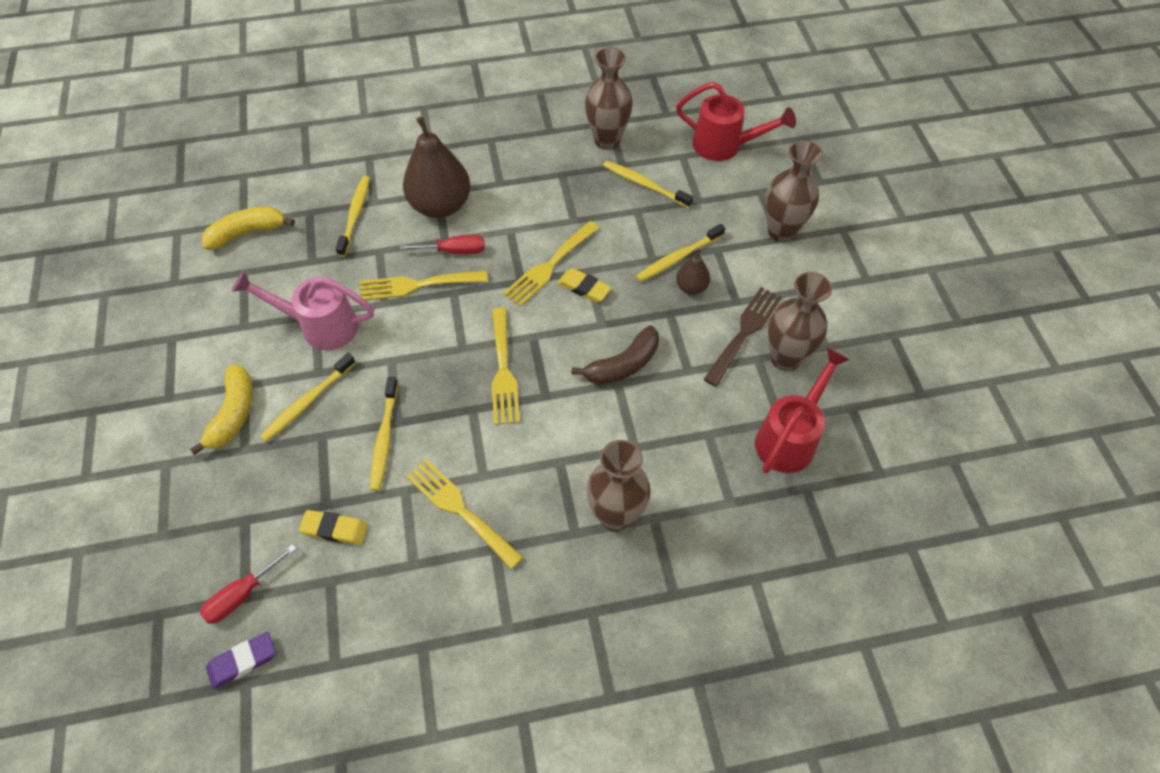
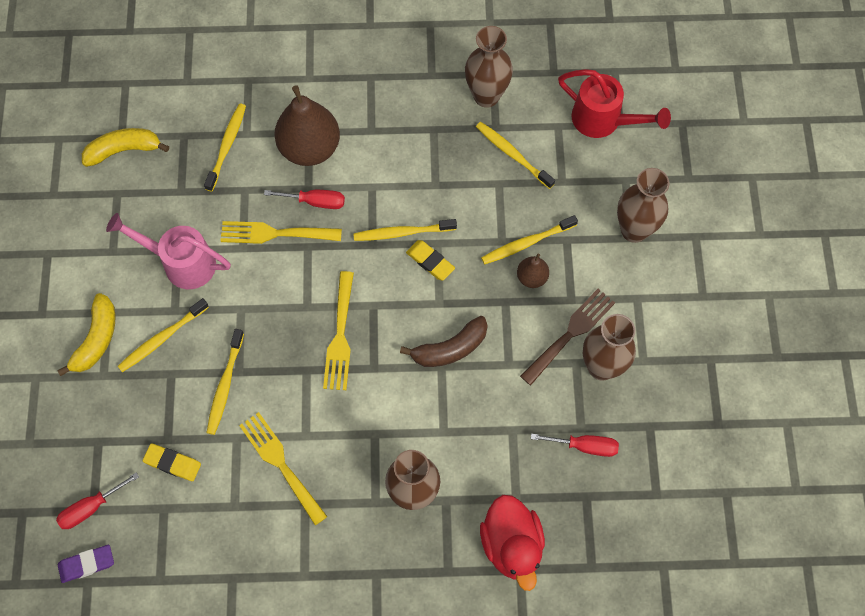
camera: 10 degrees right, 10 degrees up
(549, 266) = (402, 233): yellow fork -> yellow toothbrush
(738, 553) = (512, 545): none -> red duck
(790, 437) = (584, 446): red watering can -> red screwdriver

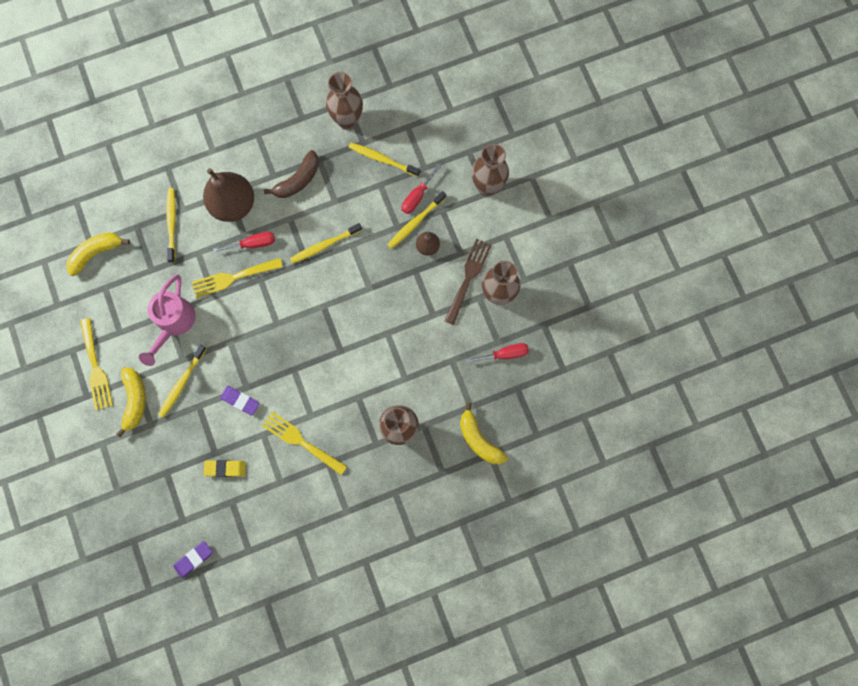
camera: 20 degrees left, 10 degrees up
(90, 508) = (180, 520): red screwdriver -> red screwdriver (417, 196)
(182, 263) = (174, 323): pink watering can -> pink watering can turned 75 degrees counterclockwise
(225, 385) = (240, 401): yellow toothbrush -> purple eraser
(340, 336) = (308, 336): yellow fork -> yellow fork (96, 368)
(430, 261) = (352, 260): yellow eraser -> none
(450, 348) = (389, 318): brown banana -> brown banana (298, 180)
(512, 545) = (479, 439): red duck -> yellow banana
(603, 120) = (438, 111): red watering can -> none

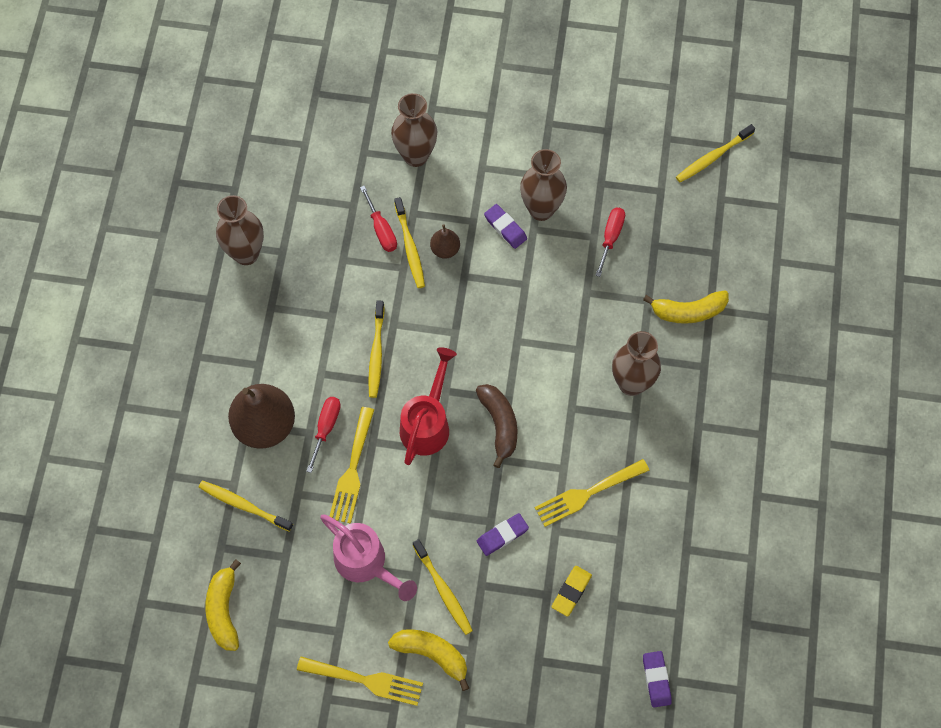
camera: 60 degrees left, 10 degrees down
(293, 307) = (427, 423): none -> red watering can
(298, 180) = (281, 341): brown banana -> brown banana (499, 424)
(382, 159) = (315, 242): yellow toothbrush -> yellow toothbrush (712, 157)
(468, 278) = (505, 228): brown fork -> purple eraser

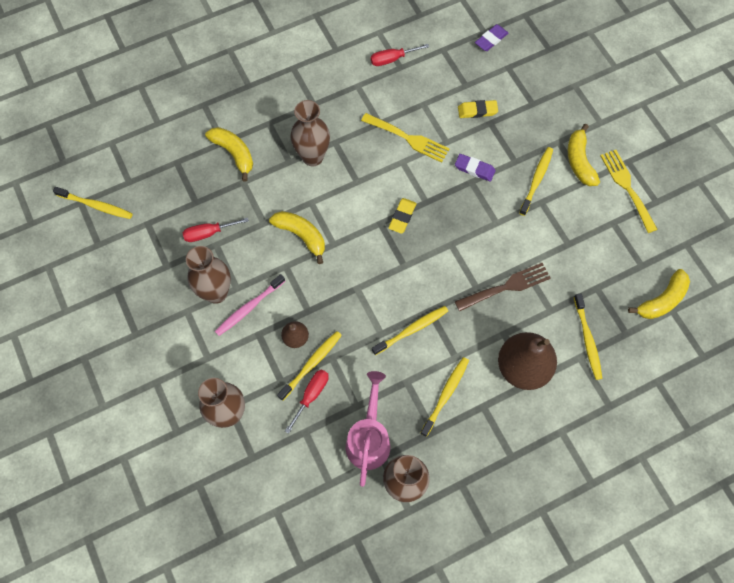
camera: 125 degrees left, 0 degrees up
(294, 340) = (445, 395): none -> yellow toothbrush
(326, 428) = (491, 325): red screwdriver -> red screwdriver (392, 59)
(352, 470) = (506, 286): yellow fork -> brown fork
(366, 563) = (559, 236): pink watering can -> pink watering can (369, 439)
(427, 423) = (436, 261): red watering can -> none
(499, 424) = (402, 217): brown banana -> yellow eraser
(505, 228) = (249, 308): purple eraser -> pink toothbrush
(547, 318) = (301, 235): none -> yellow banana

